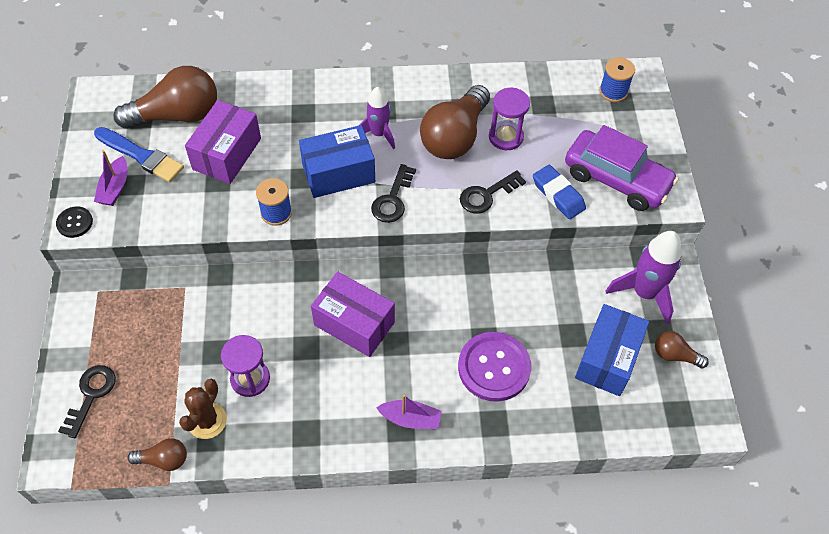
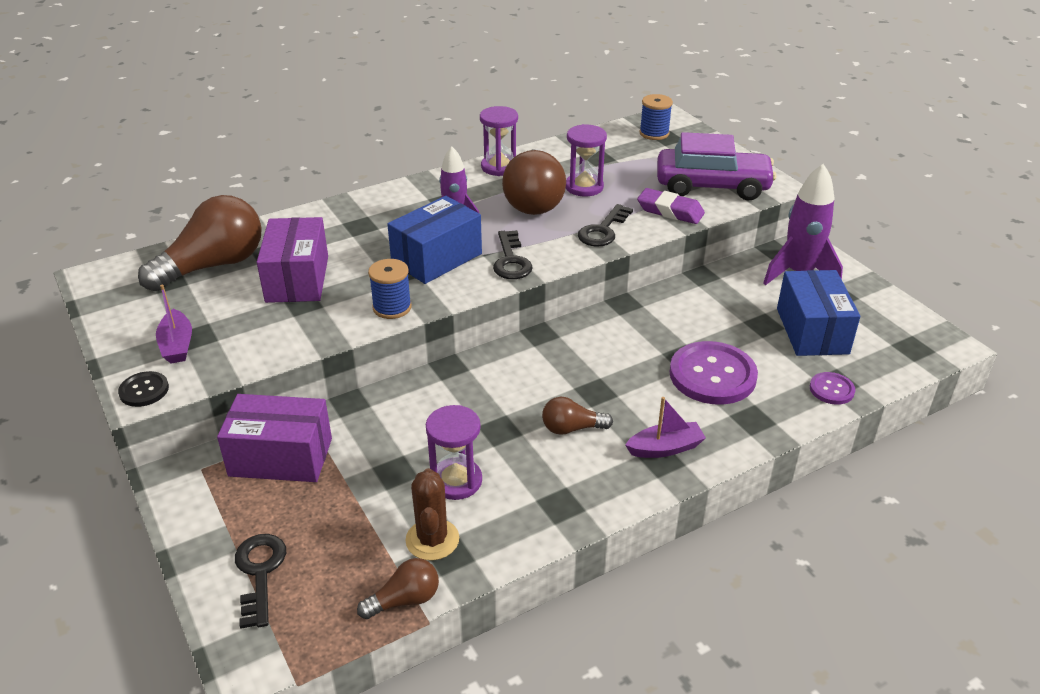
camera: 25 degrees left, 20 degrees down
(141, 156) = (193, 309): blue brush -> none
(354, 323) = (537, 391): purple box -> purple box (281, 457)
(451, 85) = (499, 167): none -> purple hourglass
(558, 195) = (670, 211): blue eraser -> purple eraser
(577, 424) = (831, 389): none -> purple button
(675, 355) = (868, 307): brown light bulb -> brown light bulb (572, 428)

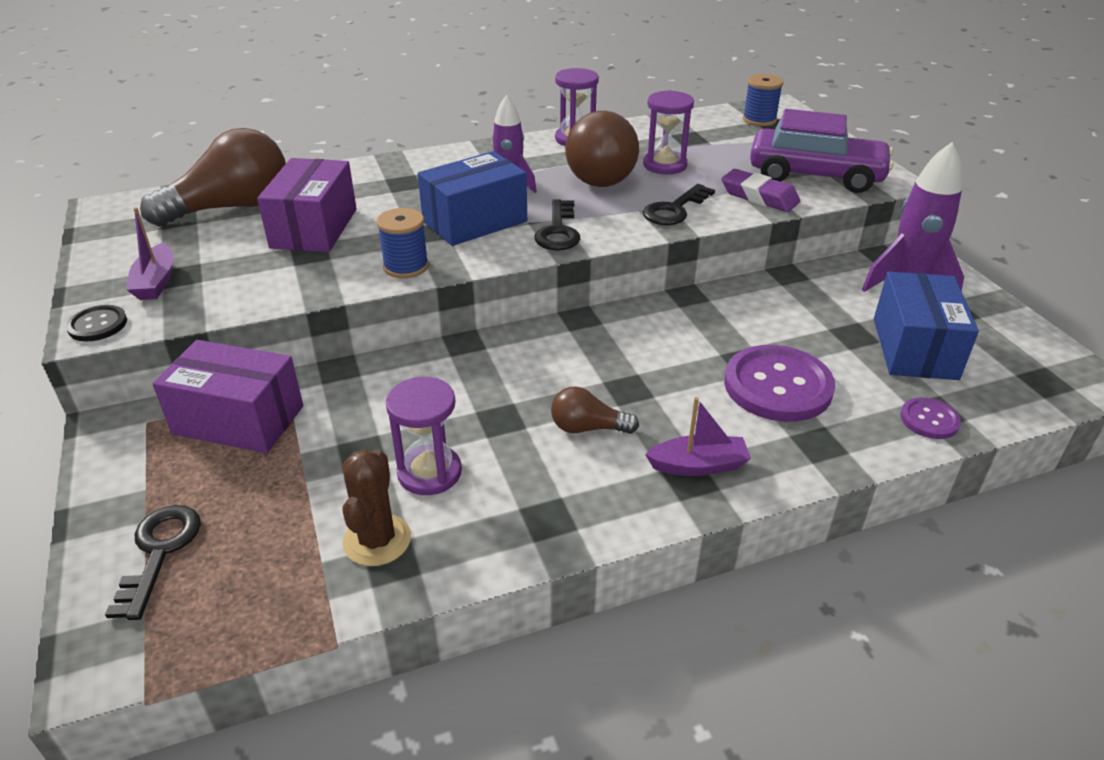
camera: 10 degrees right, 0 degrees up
(404, 600) = (317, 612): brown light bulb -> none

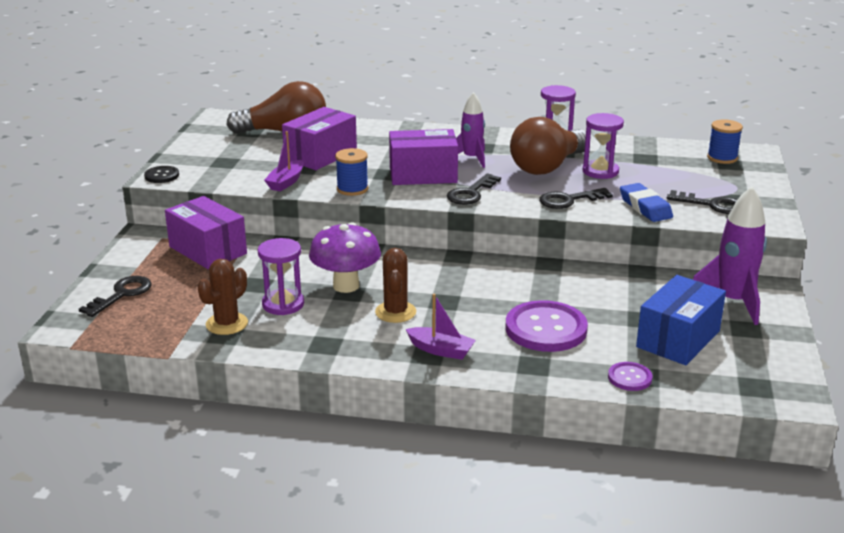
camera: 30 degrees right, 10 degrees down
(156, 282) = (208, 162): purple boat -> purple boat (286, 182)
(475, 221) = (423, 175): blue box -> purple box
(487, 410) = (346, 286): none -> purple mushroom
(588, 428) = (395, 312): brown light bulb -> brown cactus
(759, 196) = (645, 207): purple eraser -> blue eraser
(815, 175) = (712, 205): purple car -> black key

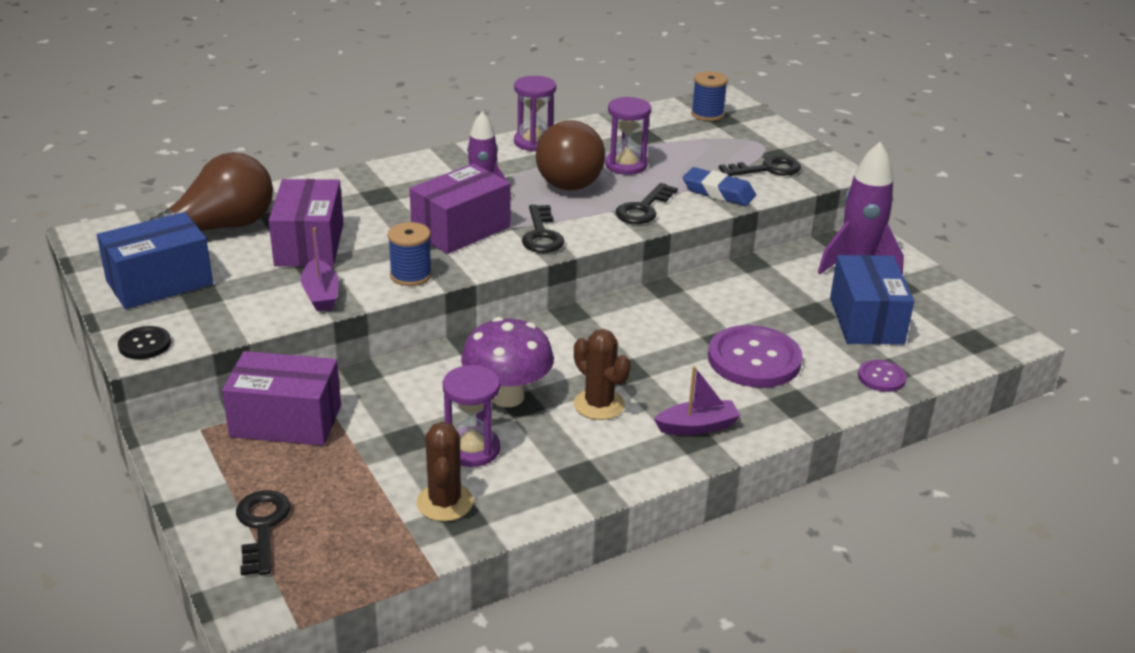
camera: 40 degrees left, 5 degrees up
(214, 149) = (159, 283): none -> blue box

